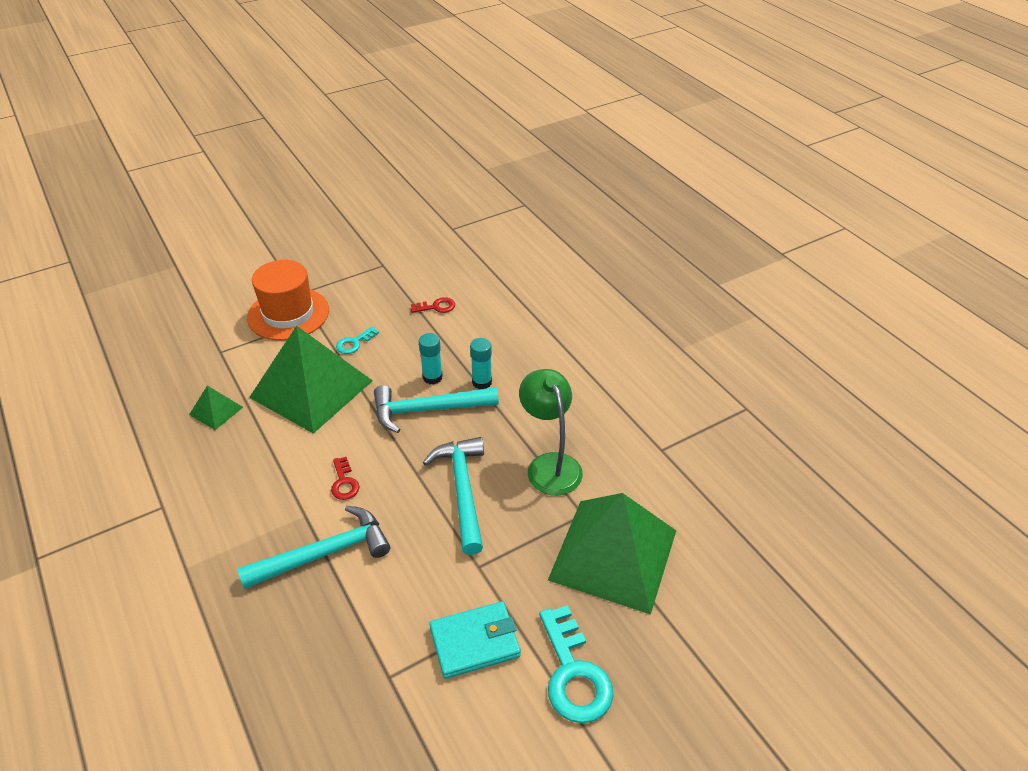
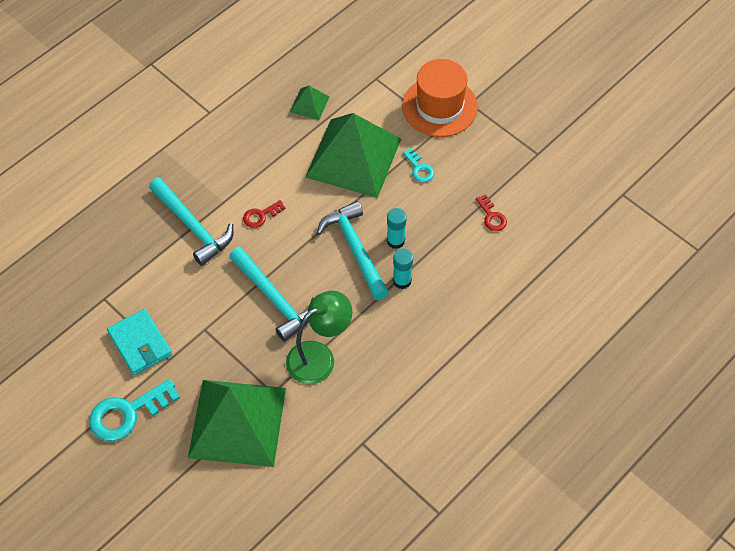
camera: 75 degrees right, 15 degrees up
(354, 343) = (419, 168): turquoise key -> turquoise key turned 150 degrees counterclockwise
(463, 490) = (274, 299): turquoise hammer -> turquoise hammer turned 75 degrees clockwise

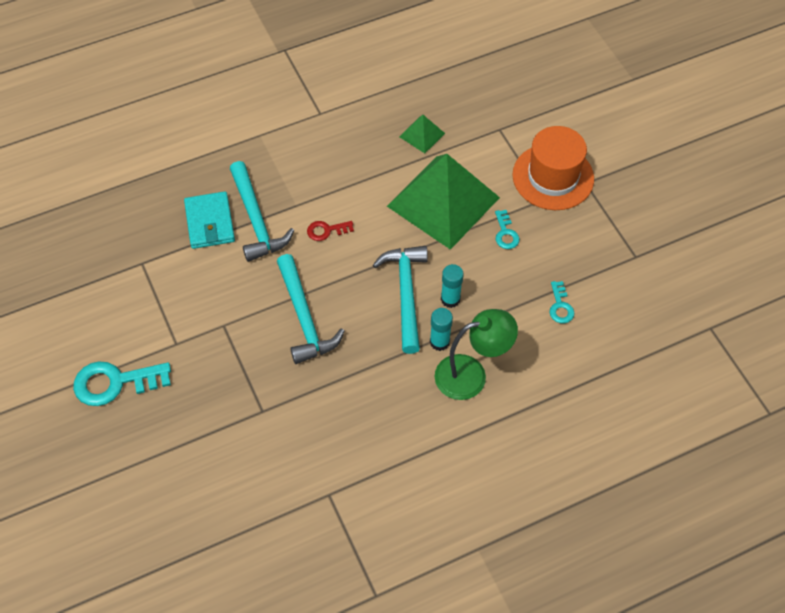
camera: 20 degrees right, 0 degrees up
(140, 344) = (156, 318): turquoise wallet -> turquoise wallet (210, 222)
(237, 422) = (215, 429): green pyramid -> none
(319, 357) = (323, 391): green lamp -> green lamp (471, 374)
(492, 216) = (560, 306): red key -> turquoise key

